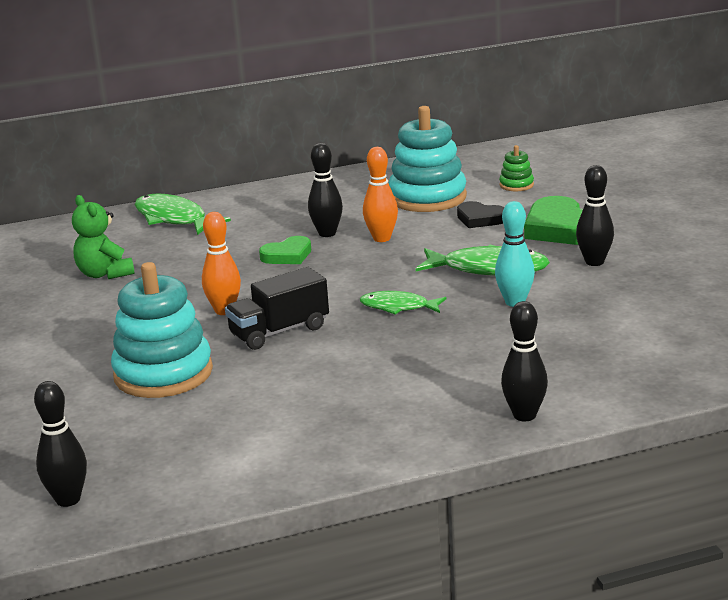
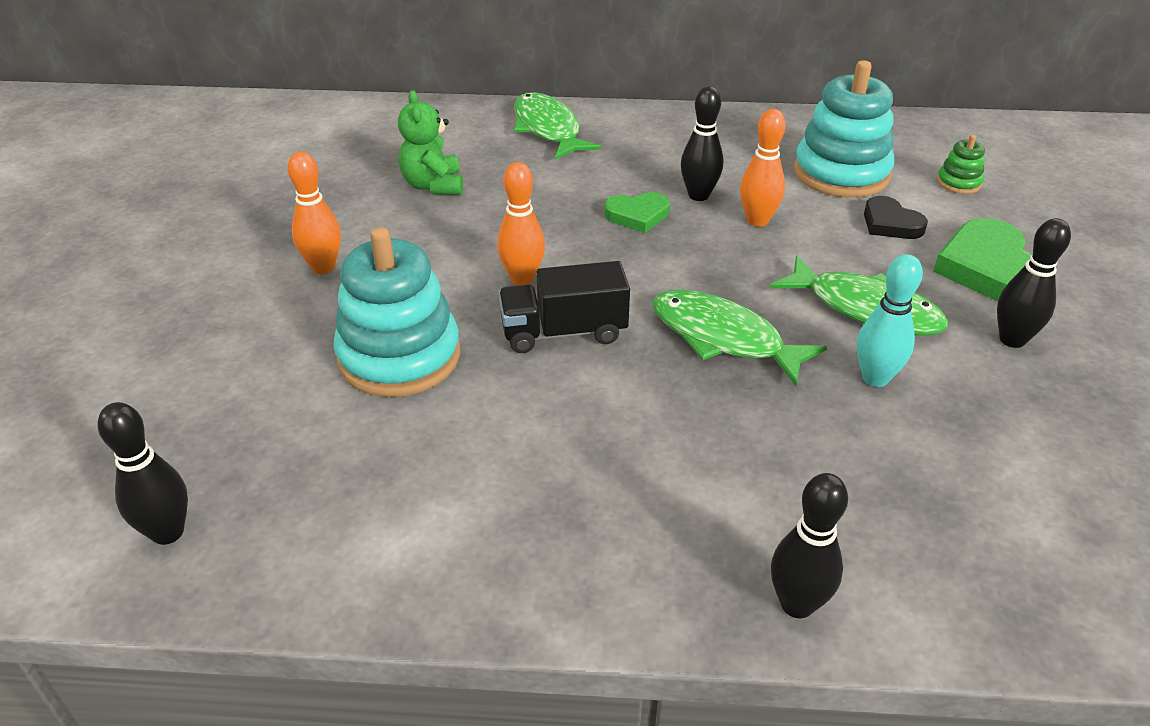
camera: 20 degrees right, 15 degrees up
(55, 341) = (323, 267): none -> orange bowling pin
(398, 307) = (723, 338): green fish -> green fish, size x1.59

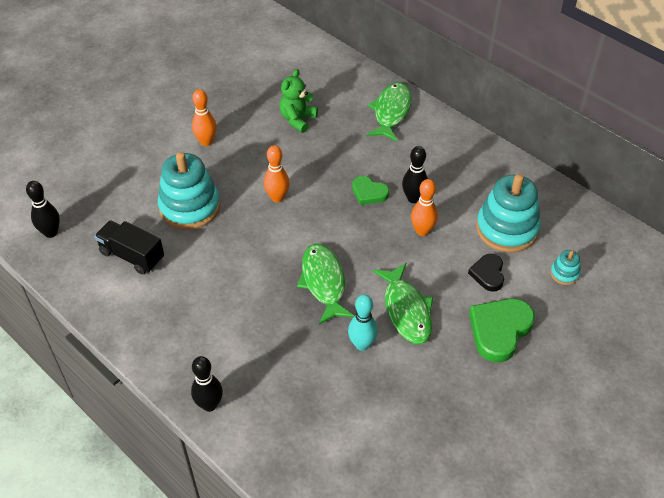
camera: 40 degrees right, 10 degrees up
(563, 332) = (263, 236): black truck -> black truck (132, 256)
(958, 183) = (564, 273): green stacking toy -> turquoise stacking toy
(1012, 339) = (452, 371): black bowling pin -> none

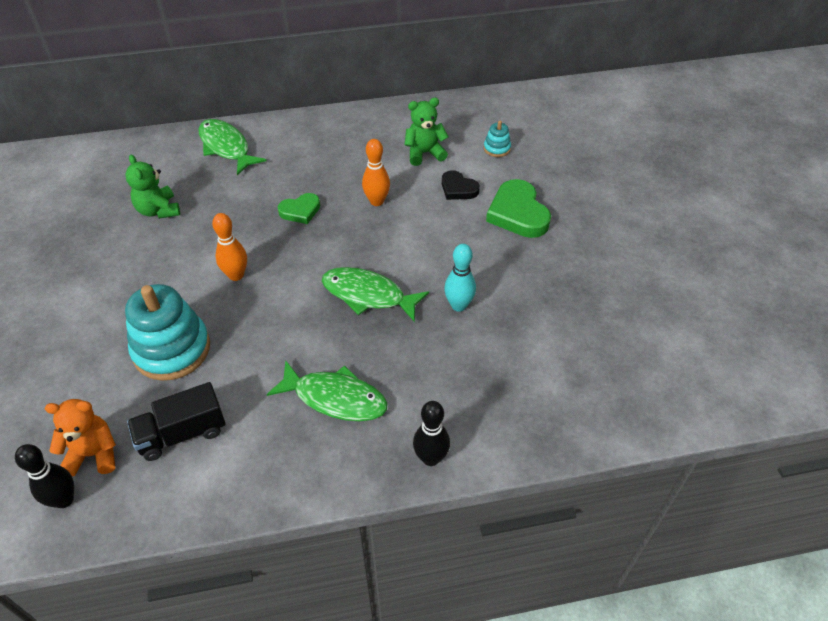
camera: 55 degrees left, 0 degrees up
(88, 224) = (93, 454): none -> orange teddy bear
(206, 142) = (102, 292): orange bowling pin -> none
(406, 310) = (449, 257): green fish -> green fish (335, 398)
(413, 198) = (337, 187): black bowling pin -> none
(506, 229) = (424, 153): turquoise stacking toy -> green teddy bear

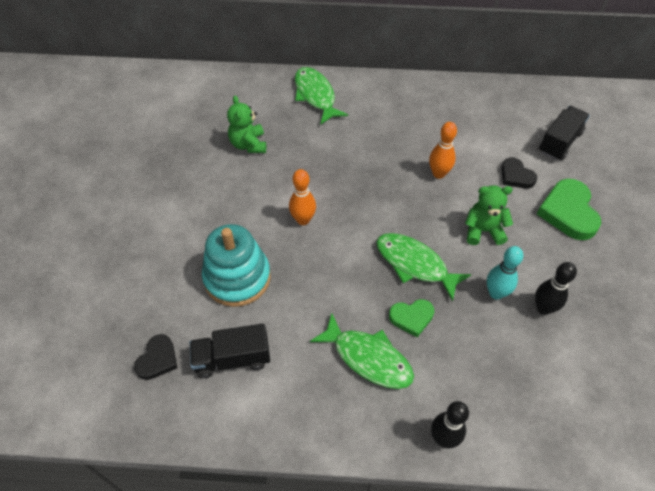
camera: 15 degrees right, 5 degrees up
(64, 499) = (127, 395): black bowling pin -> black bowling pin (543, 308)
(93, 454) = (158, 359): orange teddy bear -> black heart
(300, 211) = (369, 169): green heart -> green heart (411, 318)
(424, 153) = (491, 134): green teddy bear -> green teddy bear (483, 231)
(497, 148) = (559, 142): turquoise stacking toy -> black truck

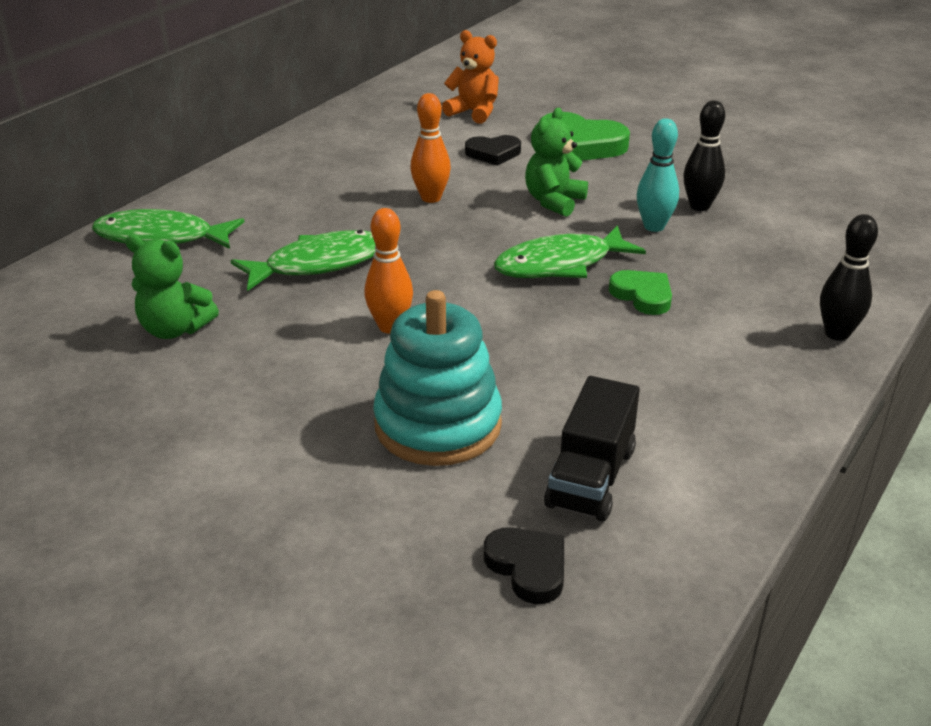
camera: 60 degrees left, 20 degrees down
(368, 358) = (680, 350): green fish -> green fish (318, 264)
(411, 318) = (642, 295): green heart -> green heart turned 60 degrees counterclockwise
(559, 142) = (474, 112): black truck -> orange teddy bear

